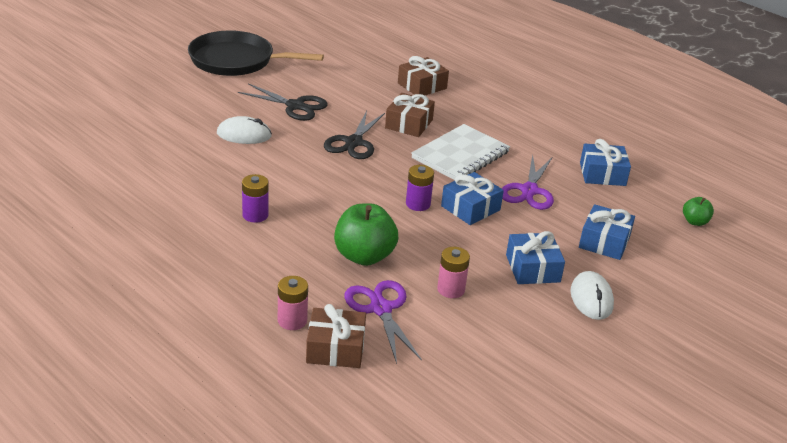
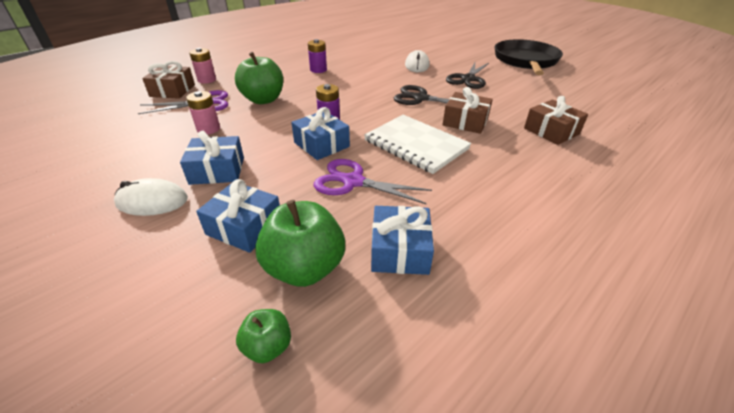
camera: 95 degrees right, 5 degrees up
(633, 211) = (305, 268): none -> green apple

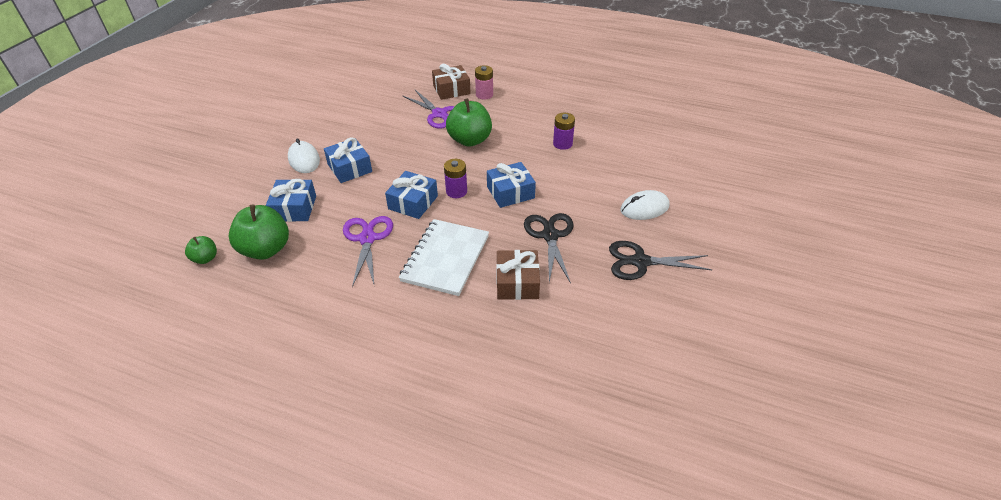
camera: 65 degrees right, 5 degrees up
(208, 129) = (402, 137): pink battery -> none
(400, 250) = (296, 288): blue gift -> blue gift (510, 192)
(525, 61) = (769, 309): black pan -> none
(551, 131) = (542, 359): brown gift -> none

